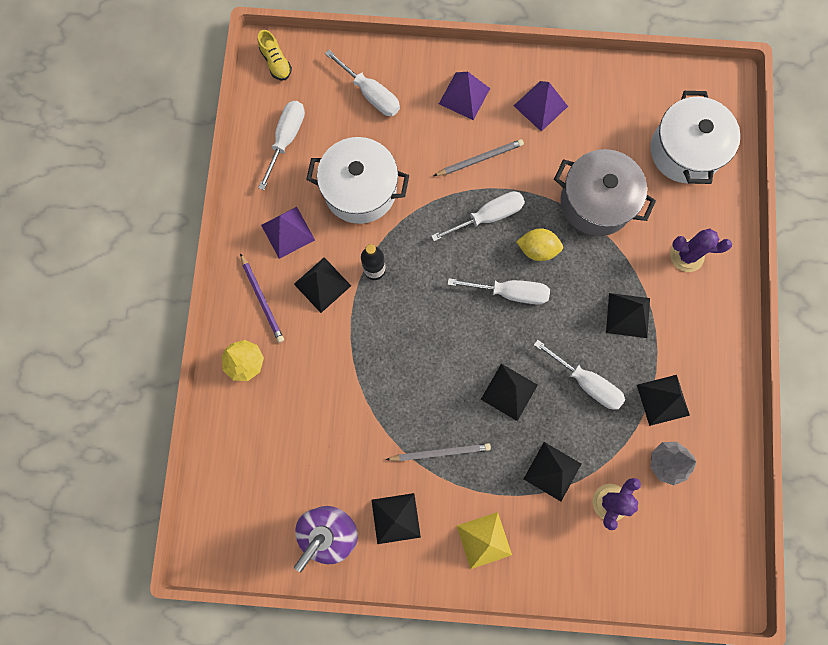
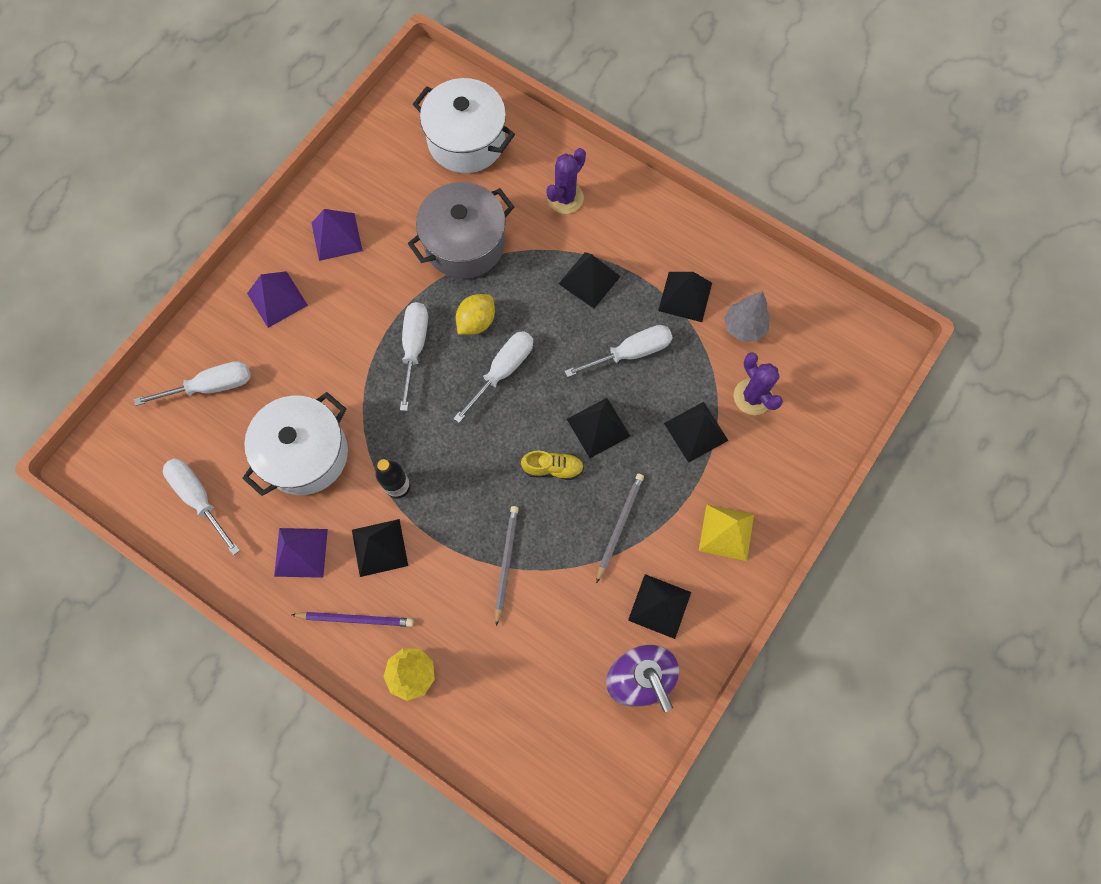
camera: 60 degrees left, 5 degrees down
(276, 62) = (107, 462): yellow shoe -> yellow shoe (553, 468)
(480, 159) = (351, 322): grey pencil -> grey pencil (506, 563)

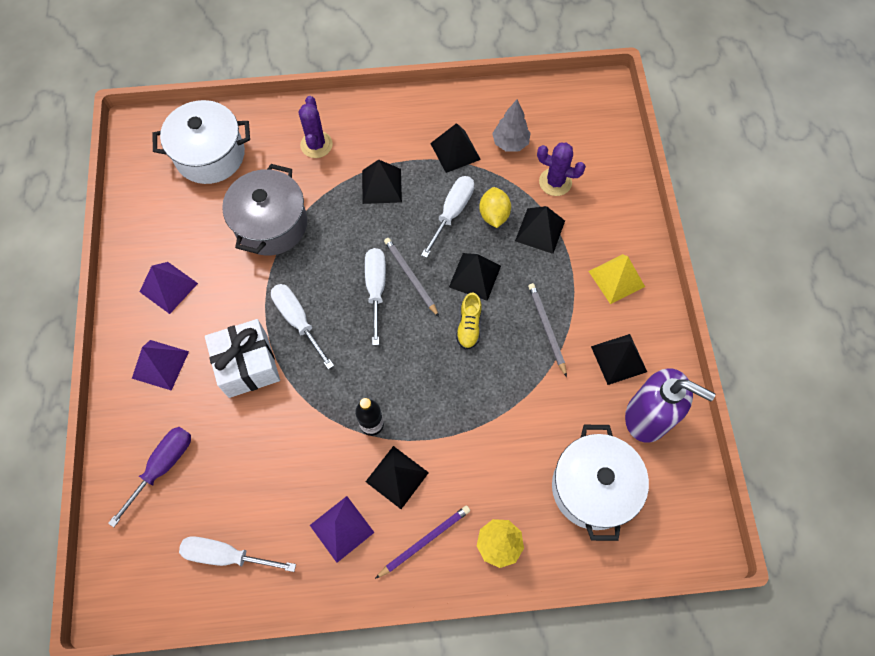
camera: 40 degrees left, 5 degrees down
(211, 386) = (162, 467): white screwdriver -> purple screwdriver
(305, 454) = (282, 457): white pot -> white pot (593, 487)
(343, 354) = (248, 365): none -> white gift
(476, 322) = (327, 270): yellow lemon -> yellow lemon (494, 215)
(506, 563) = (494, 414): grey pencil -> grey pencil (410, 277)
(553, 468) = (469, 326): yellow shoe -> yellow shoe turned 135 degrees clockwise

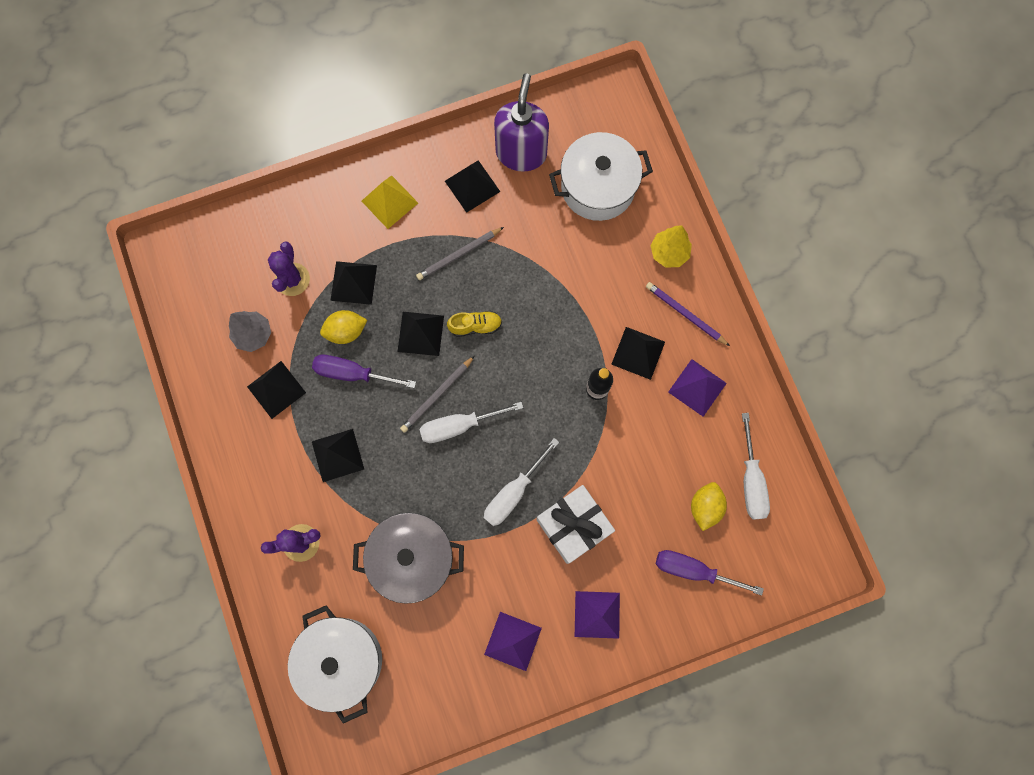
camera: 105 degrees left, 10 degrees up
(218, 497) = (705, 507): none -> yellow lemon
(452, 212) = (353, 373): white screwdriver -> purple screwdriver

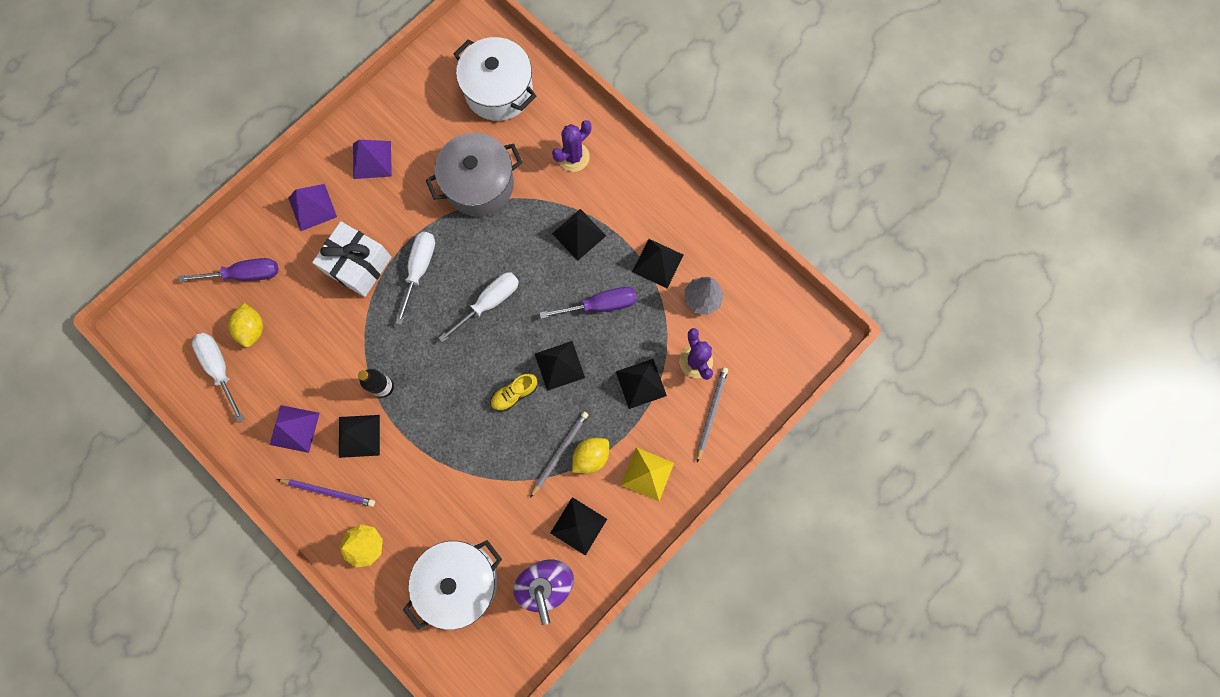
camera: 155 degrees right, 0 degrees up
(346, 331) = (625, 338): yellow lemon -> yellow lemon (591, 456)
(437, 395) = (520, 319): grey pencil -> grey pencil (711, 412)

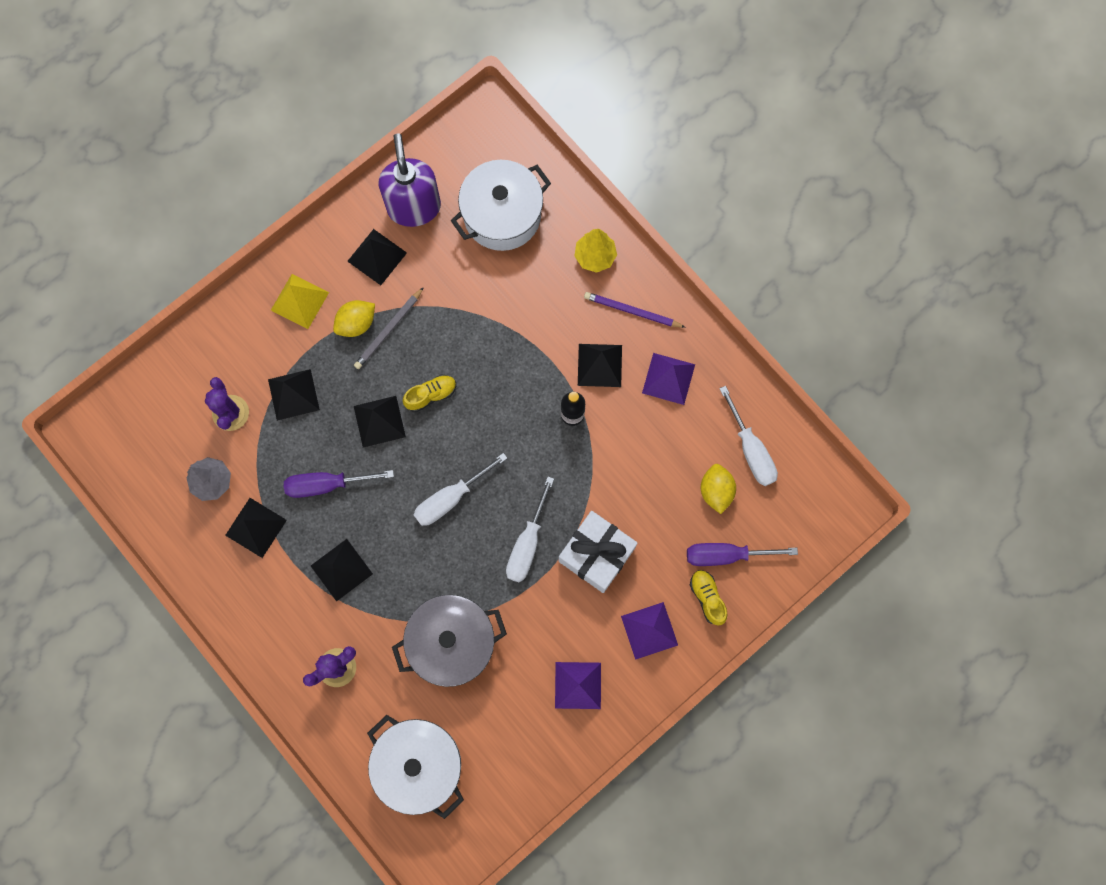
camera: 175 degrees left, 0 degrees up
(262, 237) = (707, 598): none -> yellow shoe
(711, 412) = (223, 357): grey pencil -> none

